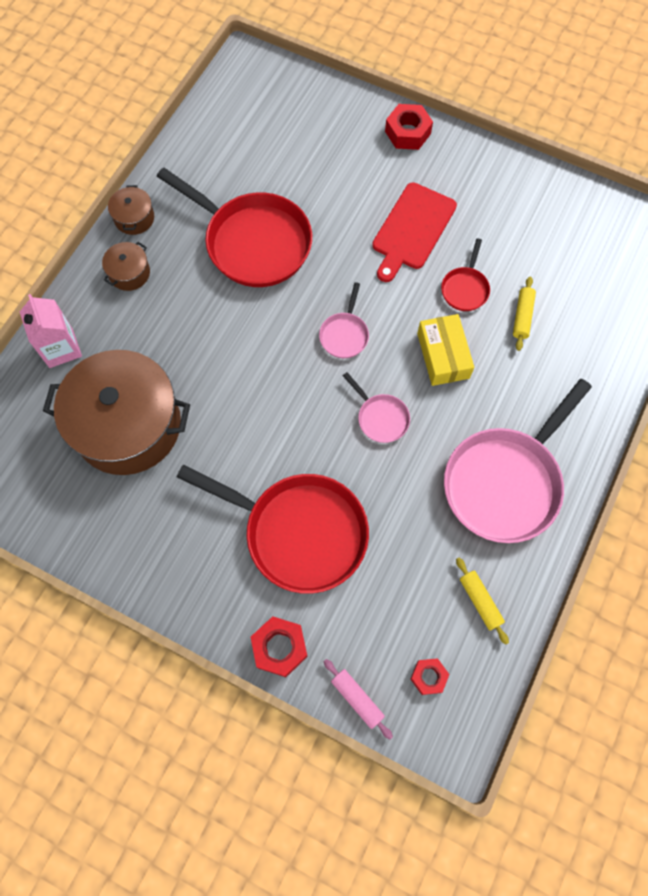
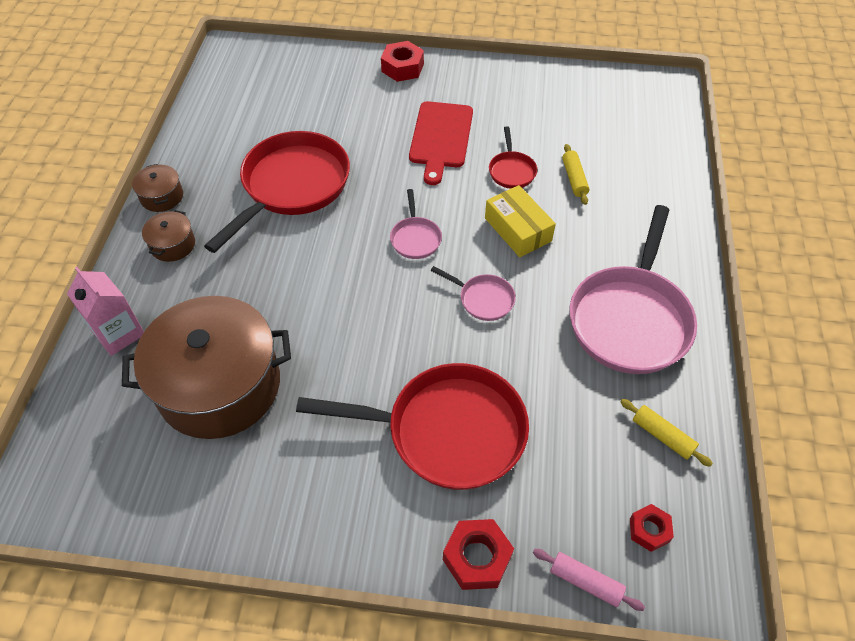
camera: 20 degrees left, 15 degrees down
(253, 242) = (292, 186): red pan -> red pan turned 75 degrees counterclockwise

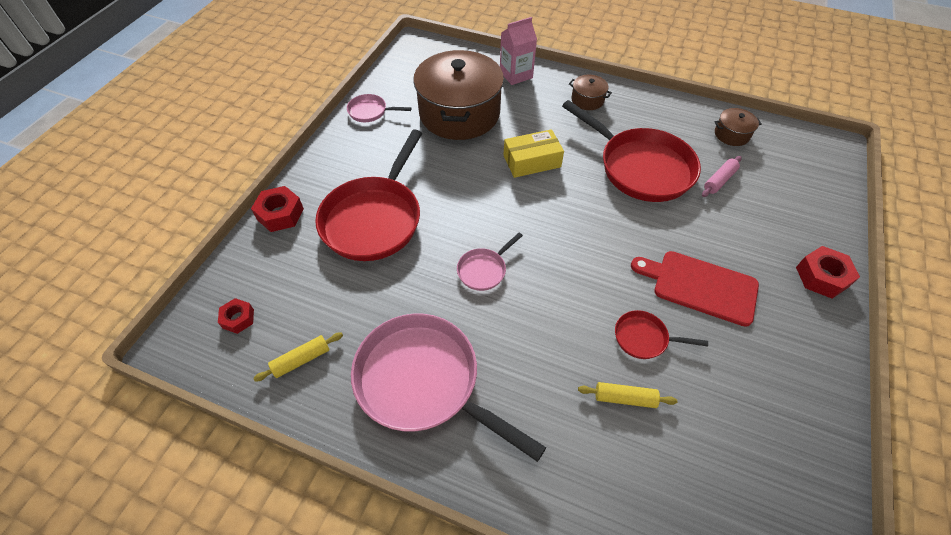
camera: 105 degrees right, 0 degrees up
(162, 197) = (637, 97): brown pot -> brown pot (731, 134)
(415, 238) = (564, 237): pink pan -> pink pan (370, 111)
(517, 229) = (559, 319): yellow box -> yellow box (532, 161)
(585, 582) = (230, 267): pink rolling pin -> pink rolling pin (719, 180)

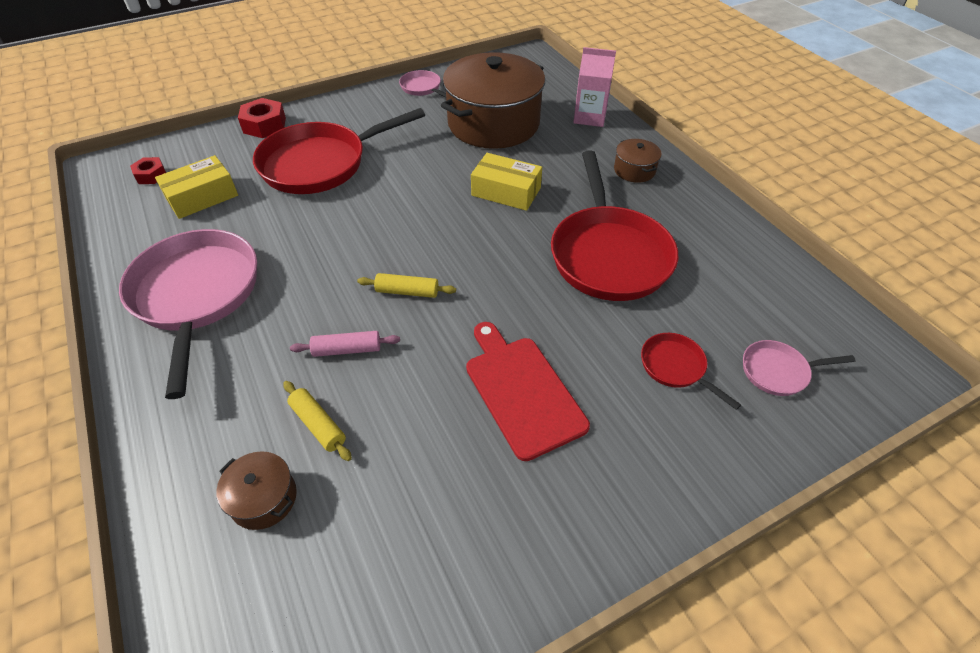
camera: 40 degrees right, 5 degrees down
(301, 360) = (148, 225): yellow rolling pin -> yellow rolling pin (407, 291)
(314, 306) = (202, 197): none -> yellow box
(484, 270) = (348, 248): pink pan -> pink pan (778, 371)
(644, 338) = (403, 392): red pan -> red pan (675, 367)
(719, 180) = (684, 315): pink rolling pin -> pink rolling pin (347, 350)
(731, 134) = (765, 283): brown pot -> brown pot (263, 498)
(822, 277) = (680, 482): red nut -> none

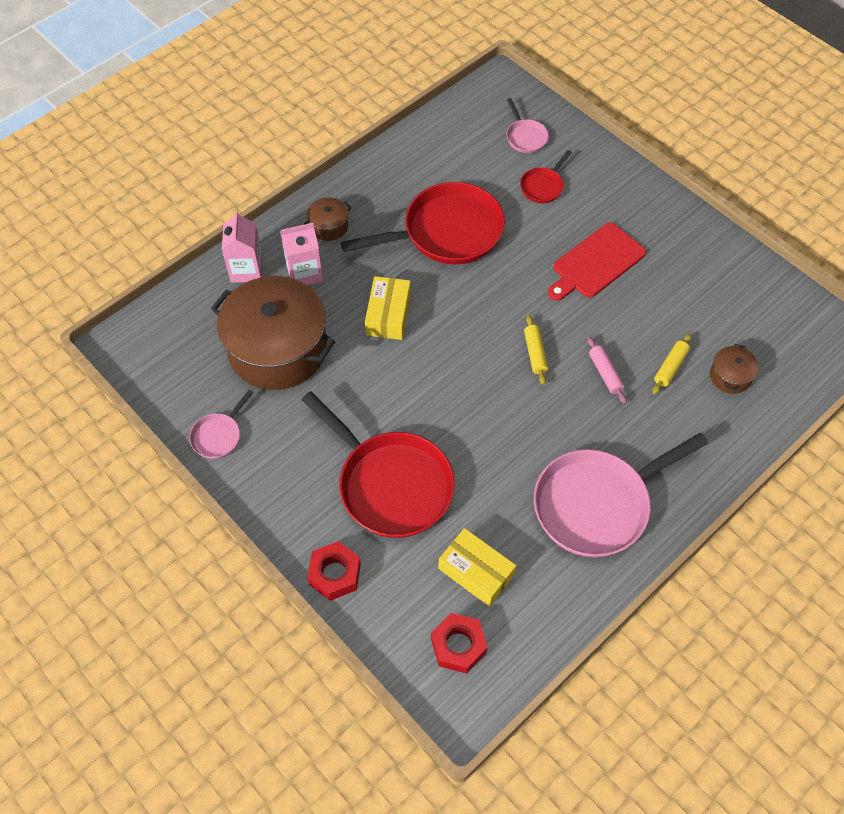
camera: 105 degrees left, 10 degrees up
(151, 175) = (458, 646): red nut -> red nut, size x1.57
(576, 148) = (304, 273): none -> pink carton

